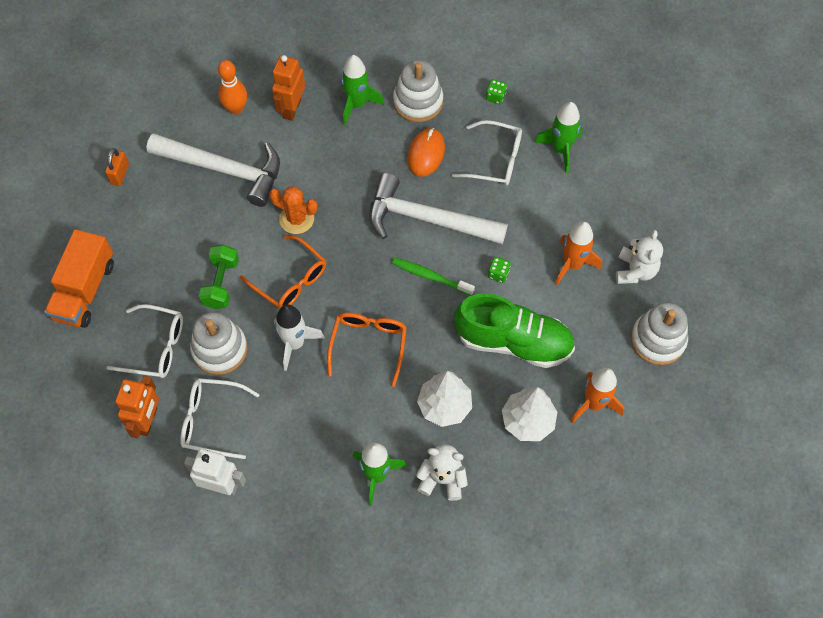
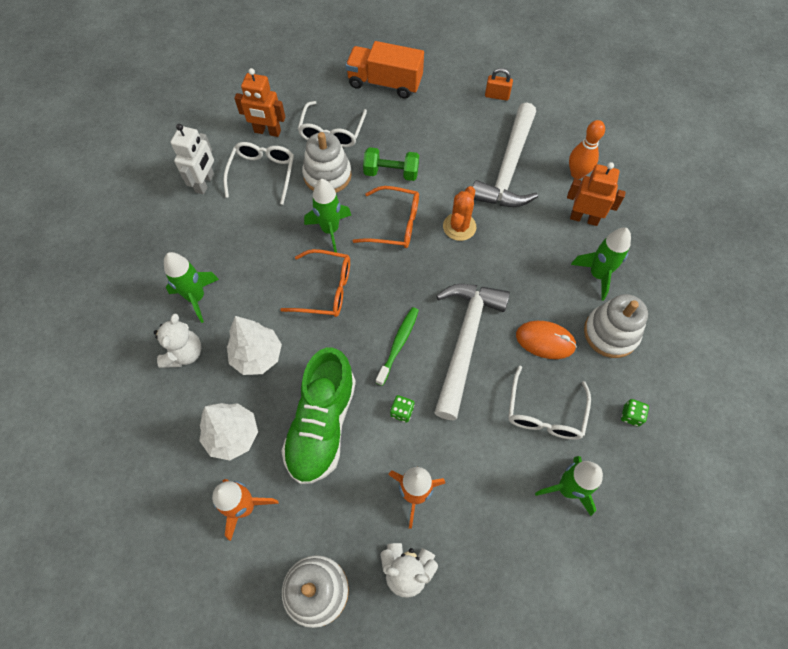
camera: 90 degrees right, 0 degrees up
(290, 280) = (394, 224): orange glasses -> orange glasses turned 120 degrees counterclockwise
(295, 343) = (330, 230): white rocket -> green rocket

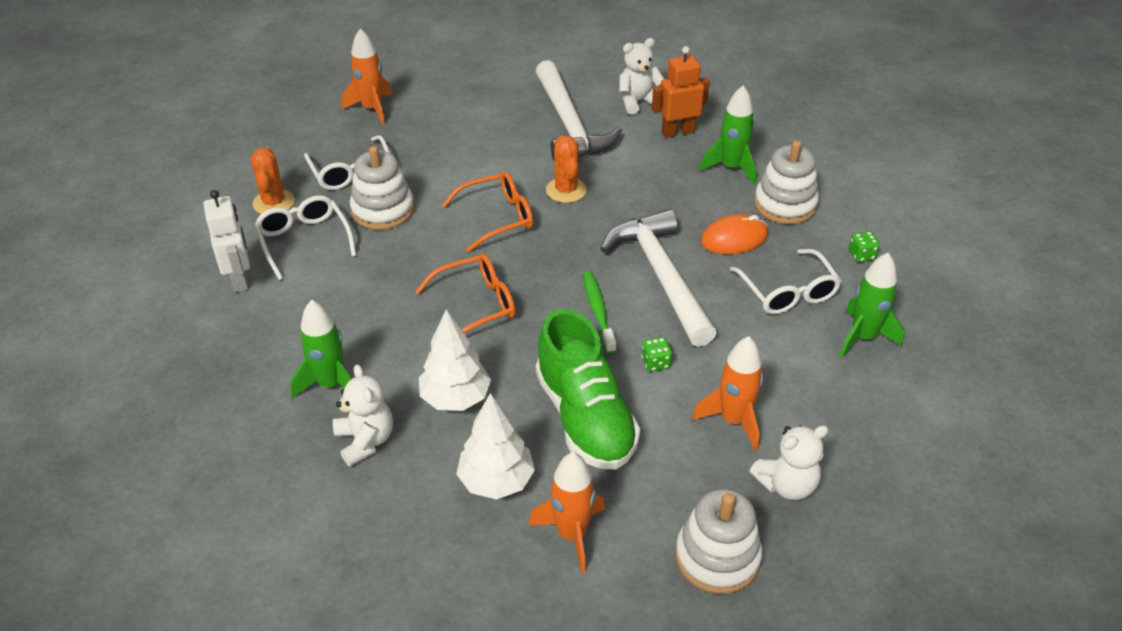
camera: 35 degrees left, 20 degrees down
(267, 132) = (274, 203): orange robot -> orange cactus
(330, 230) = (431, 253): green rocket -> none
(385, 83) = (372, 109): orange truck -> orange rocket
(391, 173) = (452, 178): green dumbbell -> none
(497, 96) = (502, 74): orange padlock -> none
(577, 173) = (638, 102): orange bowling pin -> white teddy bear

